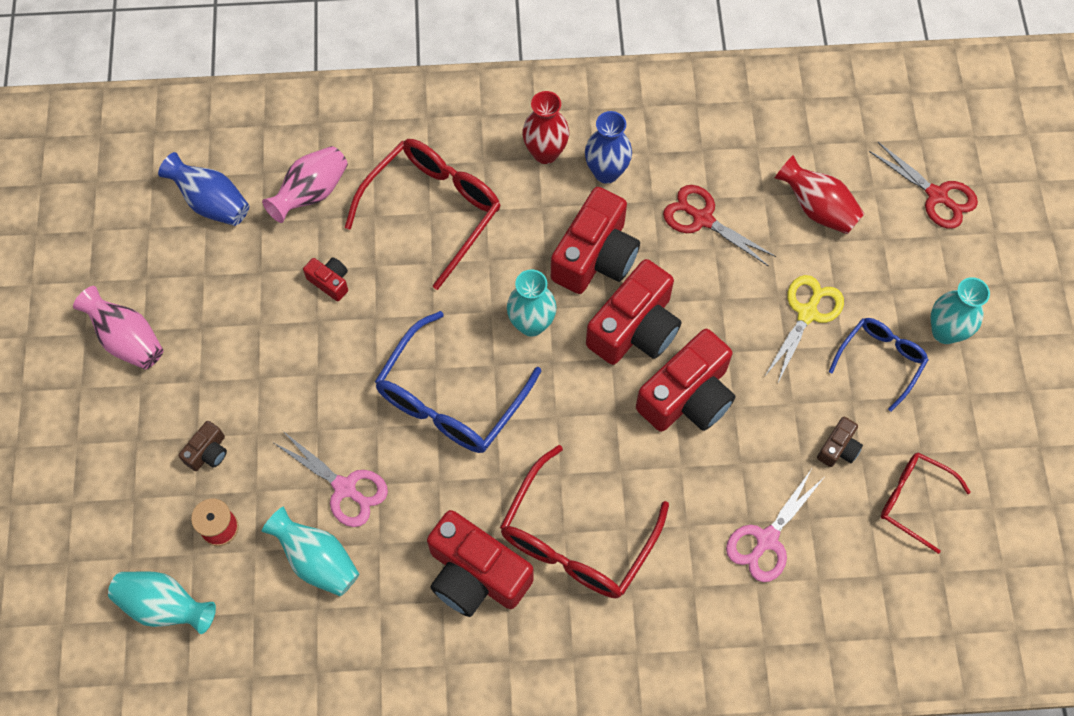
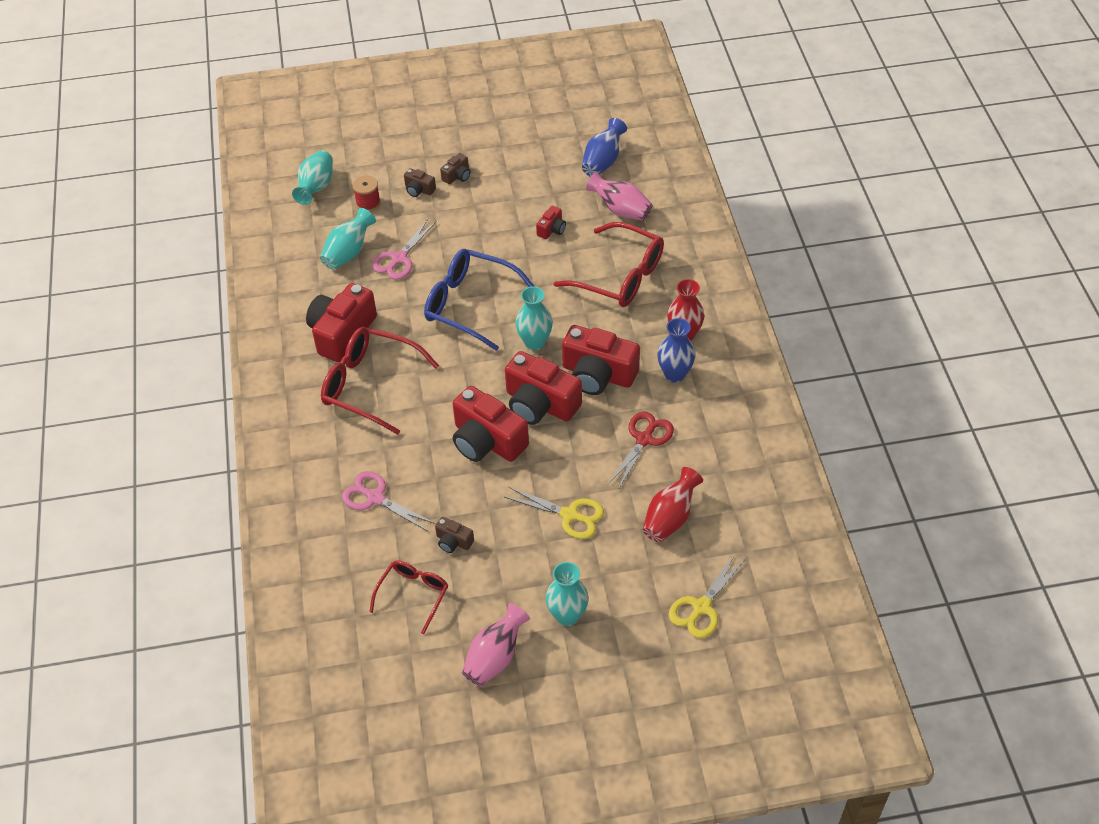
camera: 85 degrees right, 15 degrees down
(128, 339) = (494, 140): pink vase -> pink vase (495, 657)
(192, 396) = (457, 176): none -> brown camera
(880, 360) = (534, 568): blue glasses -> none
(937, 196) = (701, 607): red scissors -> yellow scissors

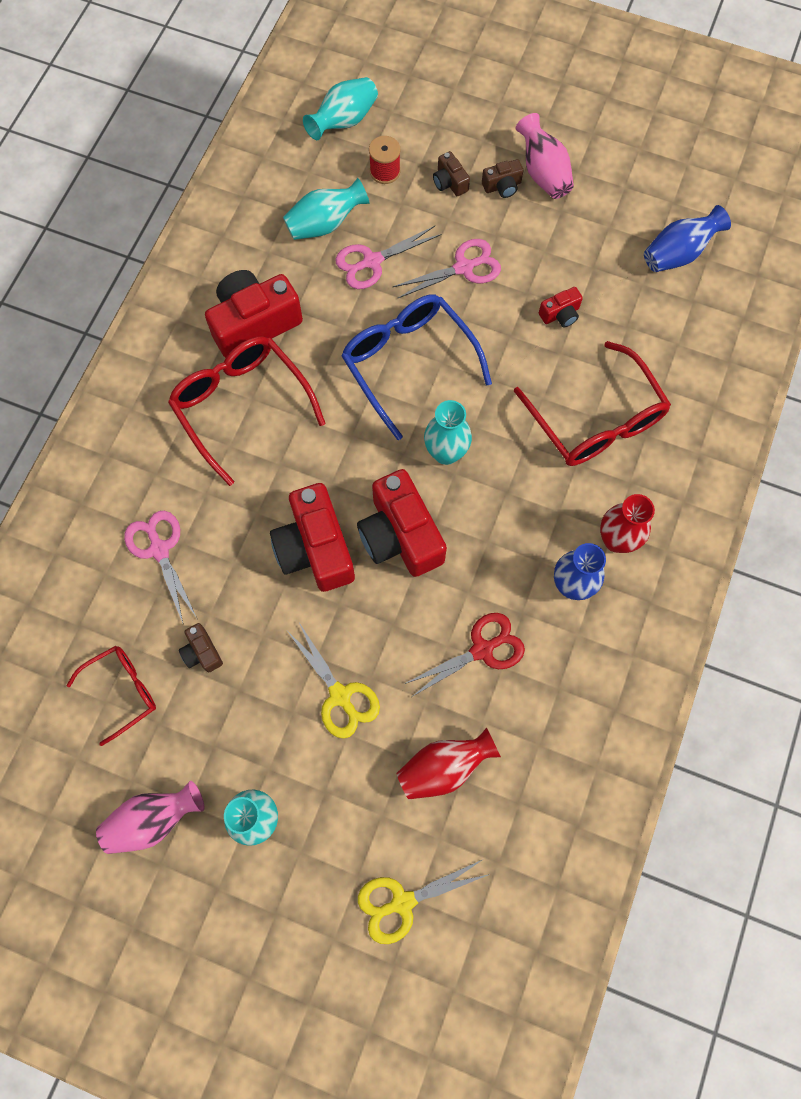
camera: 30 degrees right, 20 degrees up
(466, 233) = (464, 268): none -> pink scissors
(598, 374) = (487, 535): red camera -> none
(620, 210) = (655, 330): pink vase -> pink vase (543, 173)

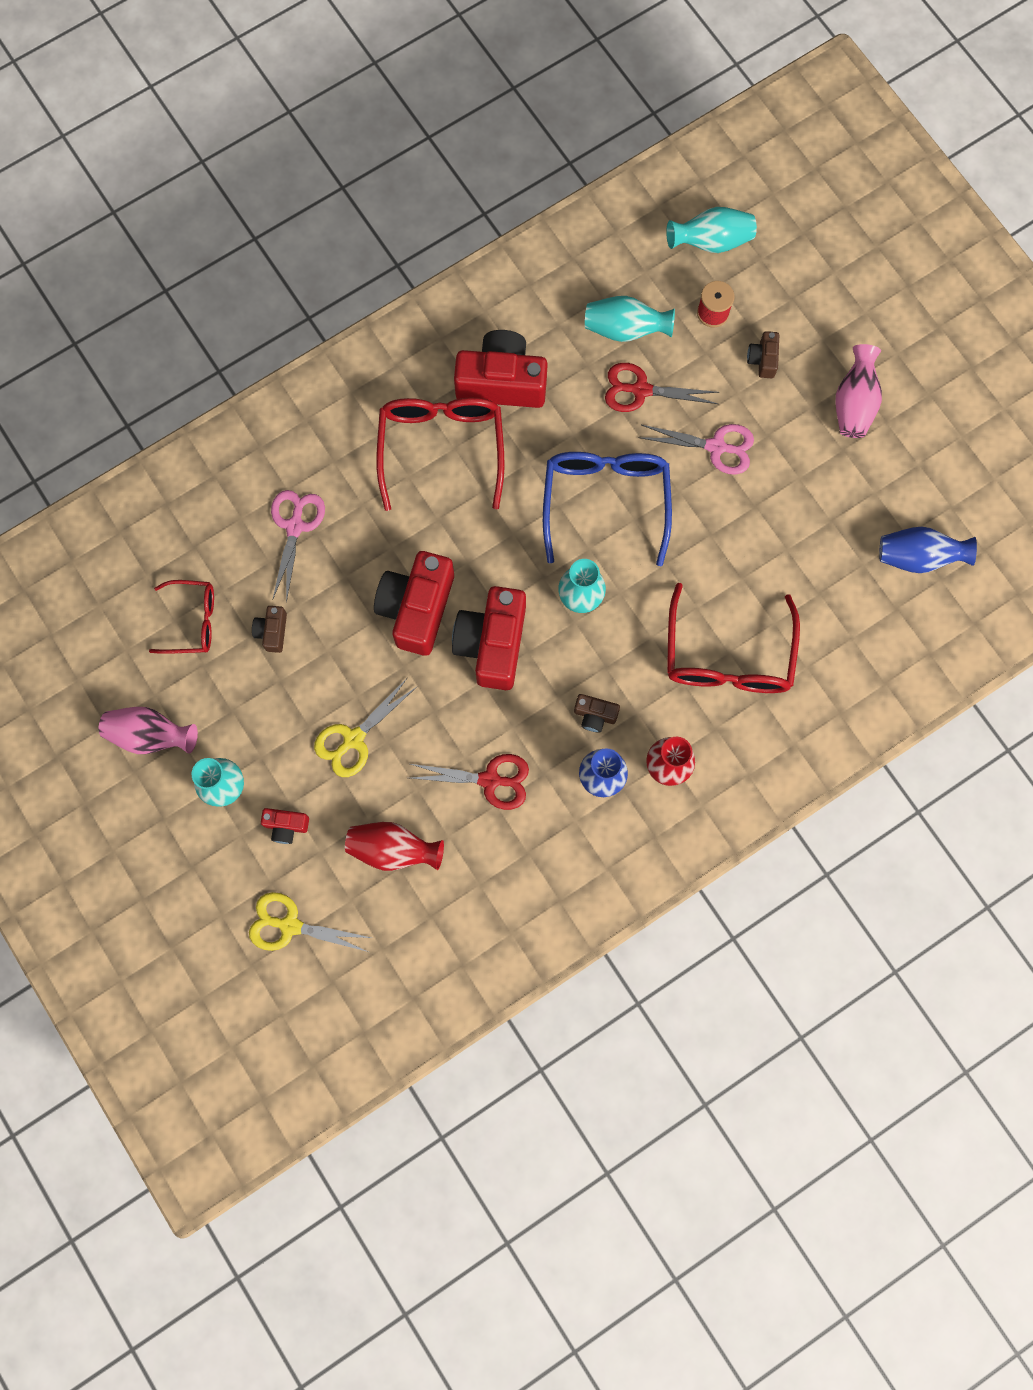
camera: 35 degrees right, 5 degrees up
(340, 696) = (353, 739): yellow scissors -> yellow scissors turned 45 degrees clockwise
(372, 261) = (640, 390): pink scissors -> red scissors
(502, 186) = (807, 393): brown camera -> brown camera (595, 715)
(560, 314) = (768, 544): red camera -> red camera (286, 826)

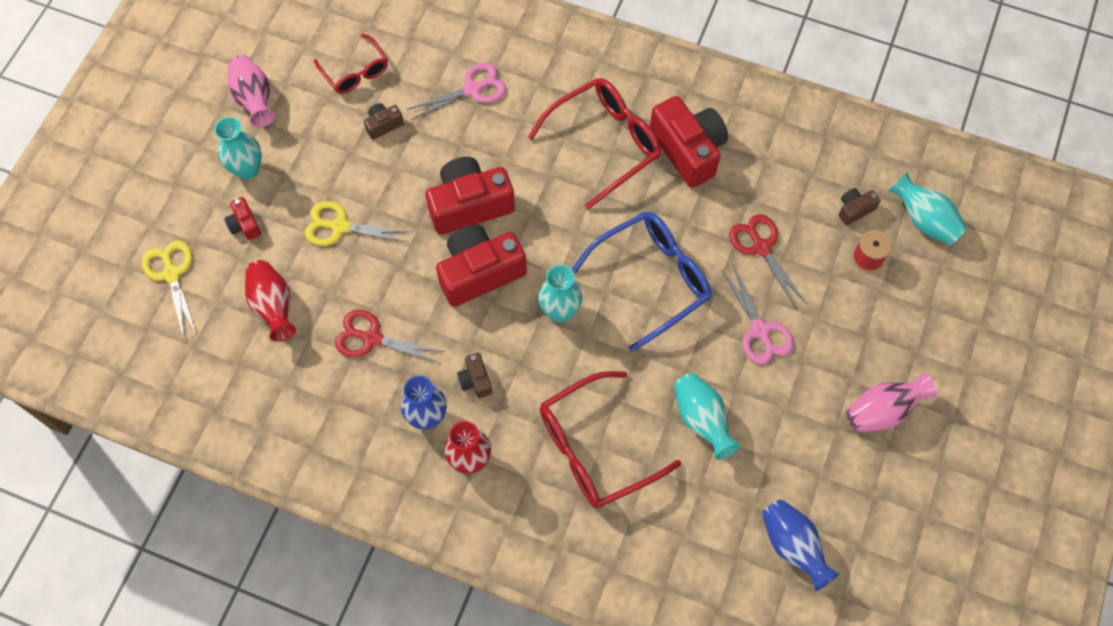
camera: 55 degrees right, 10 degrees down
(490, 780) = (372, 338): red scissors -> red scissors turned 135 degrees clockwise
(625, 329) = (800, 206): turquoise vase -> turquoise vase (701, 419)
(763, 359) = (860, 319): brown camera -> brown camera (854, 209)

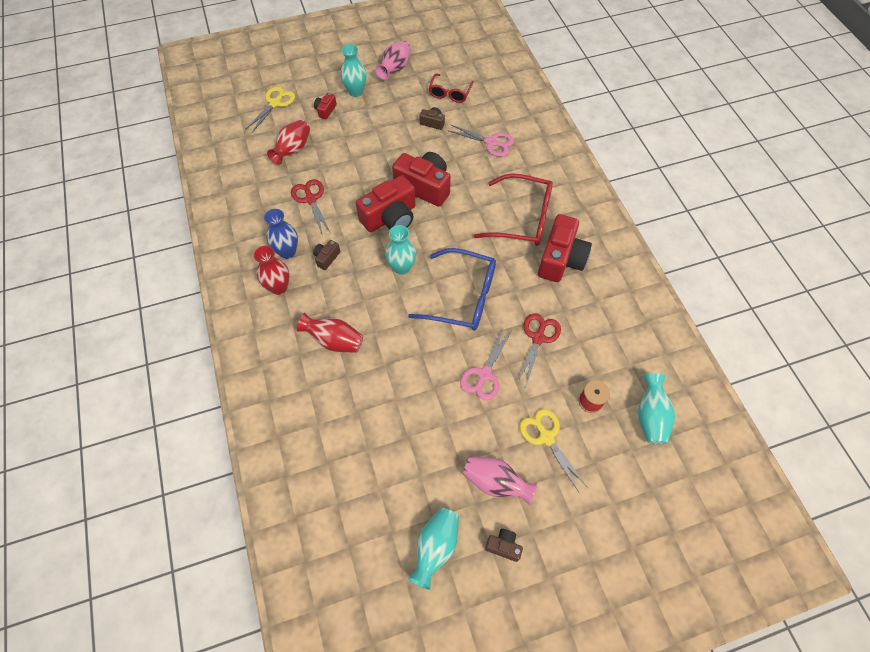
camera: 50 degrees right, 5 degrees down
(340, 226) = (360, 145): yellow scissors -> yellow scissors (546, 437)
(480, 272) = (390, 217): red camera -> red camera turned 120 degrees clockwise
(595, 448) = (334, 341): red glasses -> red vase
(701, 419) = (399, 383): turquoise vase -> turquoise vase (435, 547)
(793, 546) = (360, 491): blue vase -> none
(854, 209) = (615, 371): brown camera -> brown camera (503, 546)

